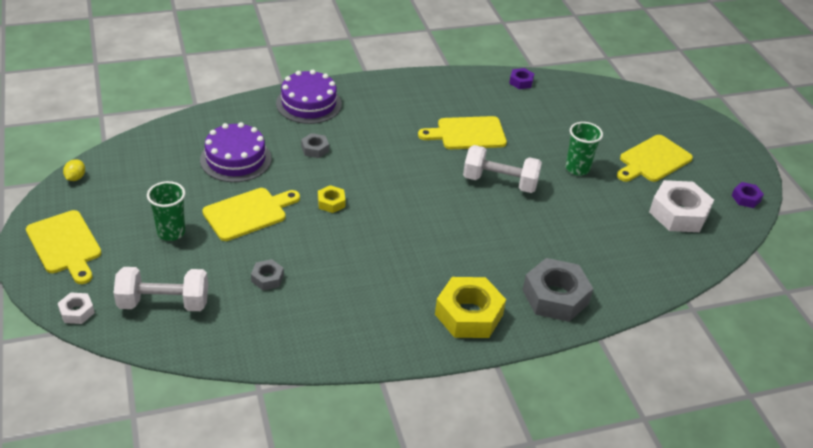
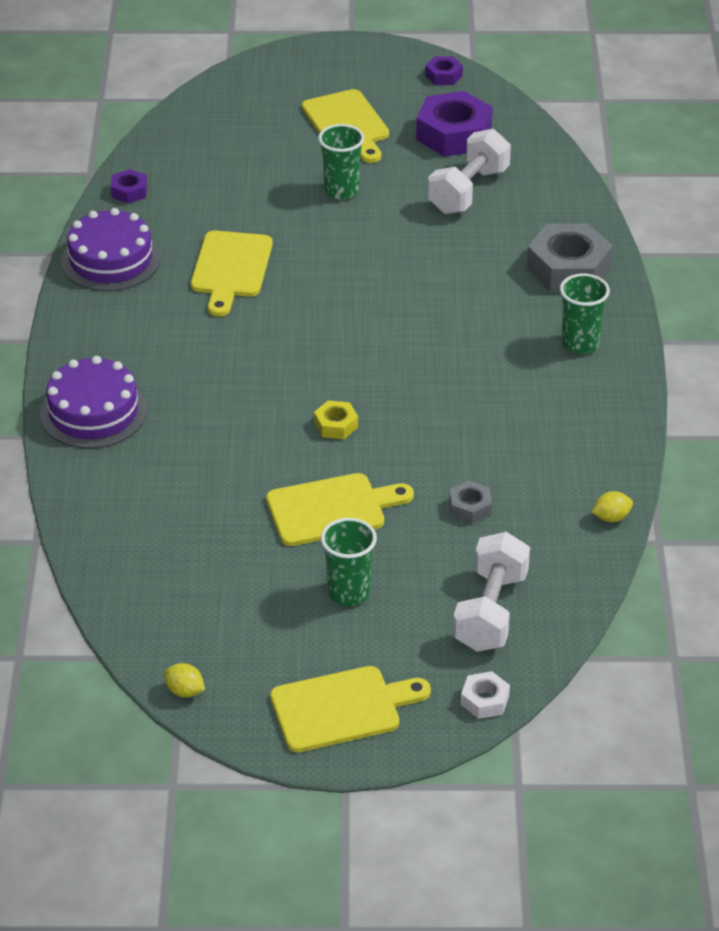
camera: 70 degrees left, 0 degrees up
(236, 159) = (203, 508): purple cake -> purple cake (111, 260)
(248, 213) = (332, 509): yellow cutting board -> yellow cutting board turned 90 degrees clockwise
(276, 357) = (611, 517): none -> yellow lemon
(315, 149) = (210, 422): grey nut -> none
(469, 314) = (580, 343): yellow nut -> green cup
(500, 182) = (346, 263): white dumbbell -> white dumbbell (468, 191)
(678, 213) = (453, 134): white nut -> purple nut

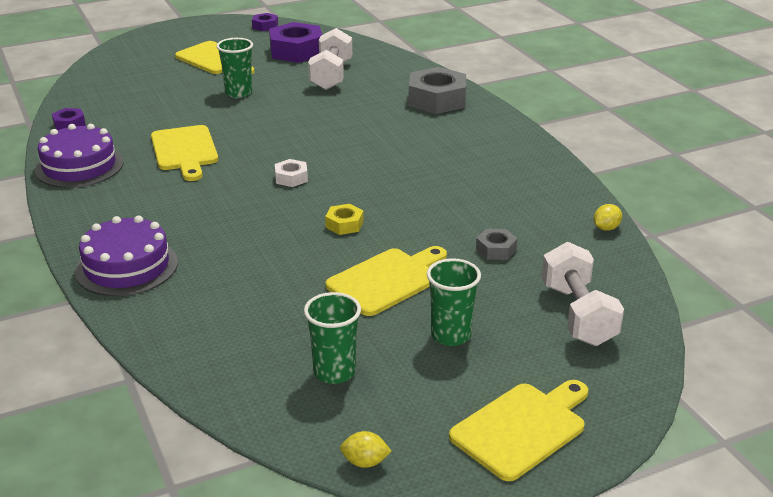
camera: 25 degrees left, 10 degrees down
(484, 700) = (635, 381): white nut -> white nut (291, 178)
(580, 343) = (483, 136): green cup -> green cup (334, 372)

